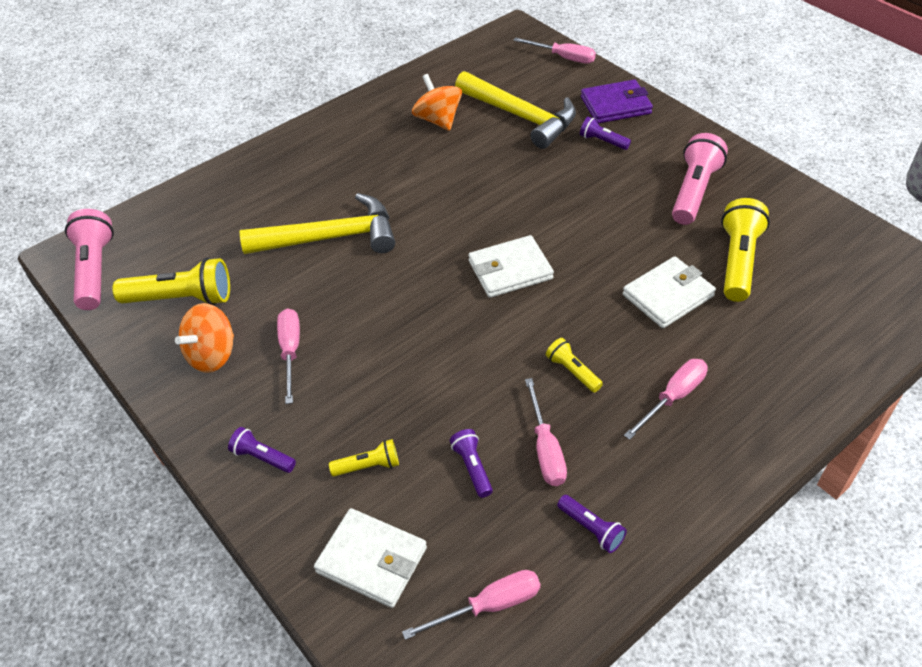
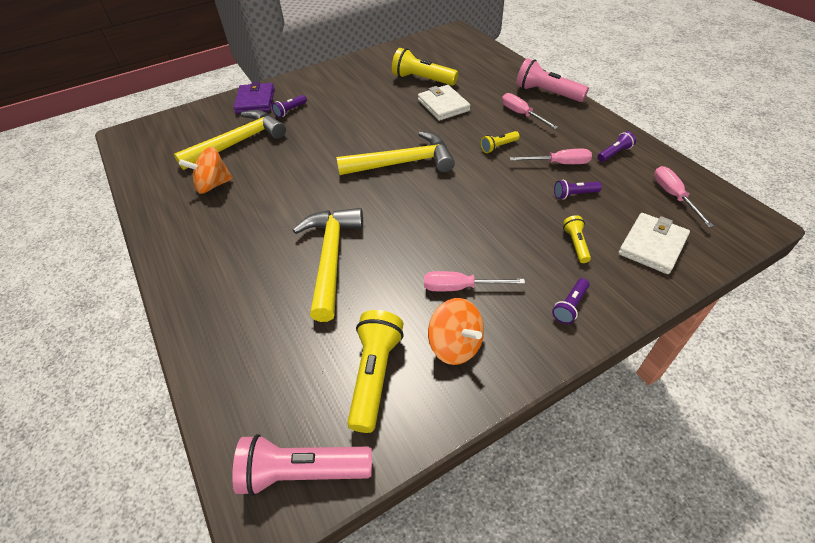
camera: 80 degrees left, 0 degrees up
(510, 270) = (402, 163): white wallet -> yellow hammer
(563, 58) = (182, 116): pink screwdriver -> none
(694, 191) = (357, 85): pink flashlight -> pink flashlight (547, 93)

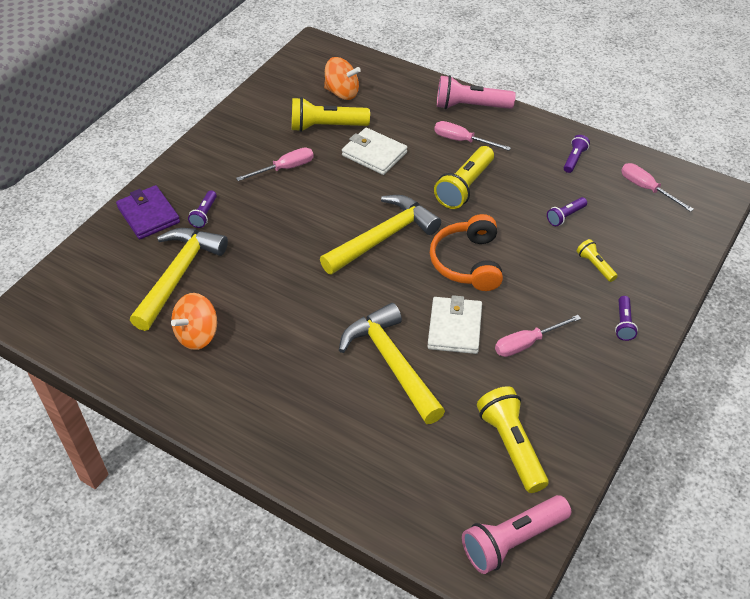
camera: 30 degrees left, 0 degrees up
(455, 345) = (557, 394): orange spinning top -> orange spinning top (342, 93)
(457, 203) = (468, 262): none -> orange headphones
(498, 147) = (464, 187): yellow flashlight -> yellow flashlight, size x1.89
(559, 163) = (532, 187): pink screwdriver -> pink screwdriver (285, 168)
(652, 245) = (655, 244): white wallet -> white wallet (455, 328)

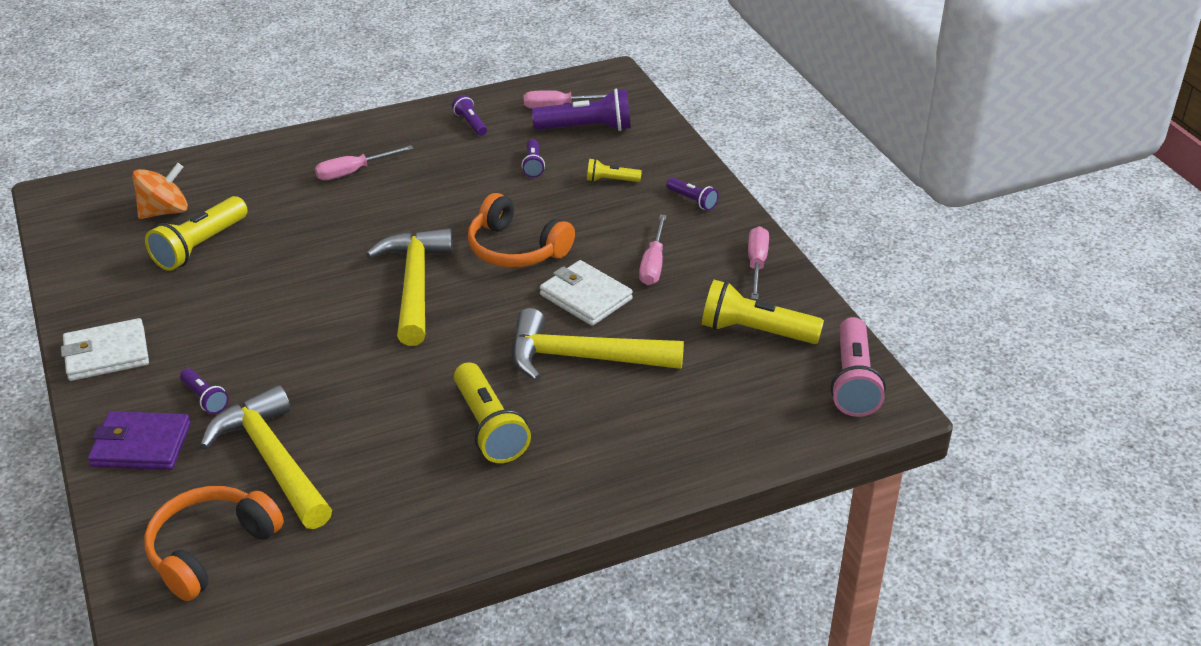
camera: 55 degrees left, 10 degrees down
(92, 296) = (211, 550): none -> orange headphones
(197, 335) = (382, 483): orange spinning top -> none
(285, 168) = (220, 305): pink screwdriver -> pink screwdriver (756, 264)
(374, 154) = (290, 234): white wallet -> white wallet (106, 354)
(464, 187) = (417, 202): yellow flashlight -> yellow flashlight (489, 427)
(470, 106) = (313, 143): pink flashlight -> none
(640, 218) = (587, 128): none -> purple flashlight

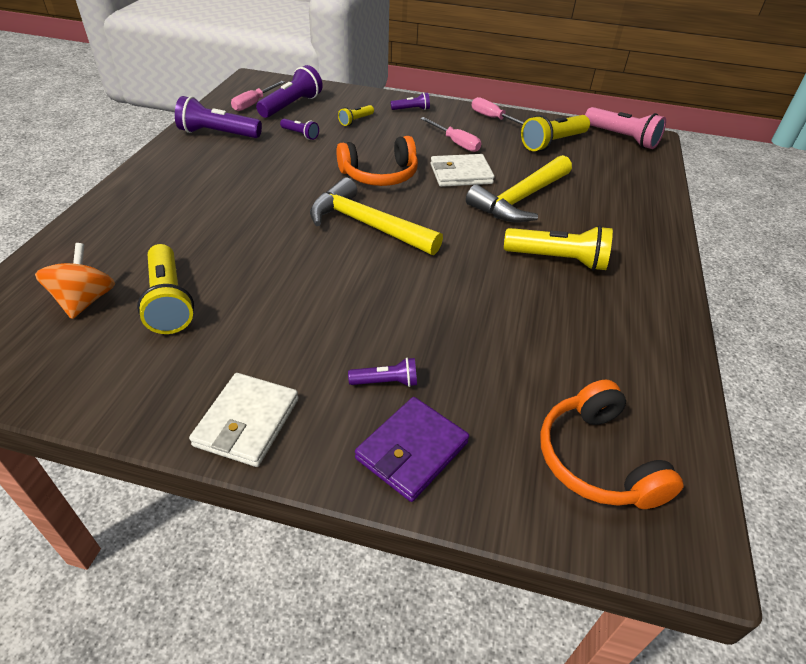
camera: 55 degrees left, 5 degrees up
(273, 460) = (507, 374): yellow hammer -> none
(353, 172) = (194, 194): pink screwdriver -> none
(470, 123) = (218, 134): purple flashlight -> purple flashlight, size x1.89

